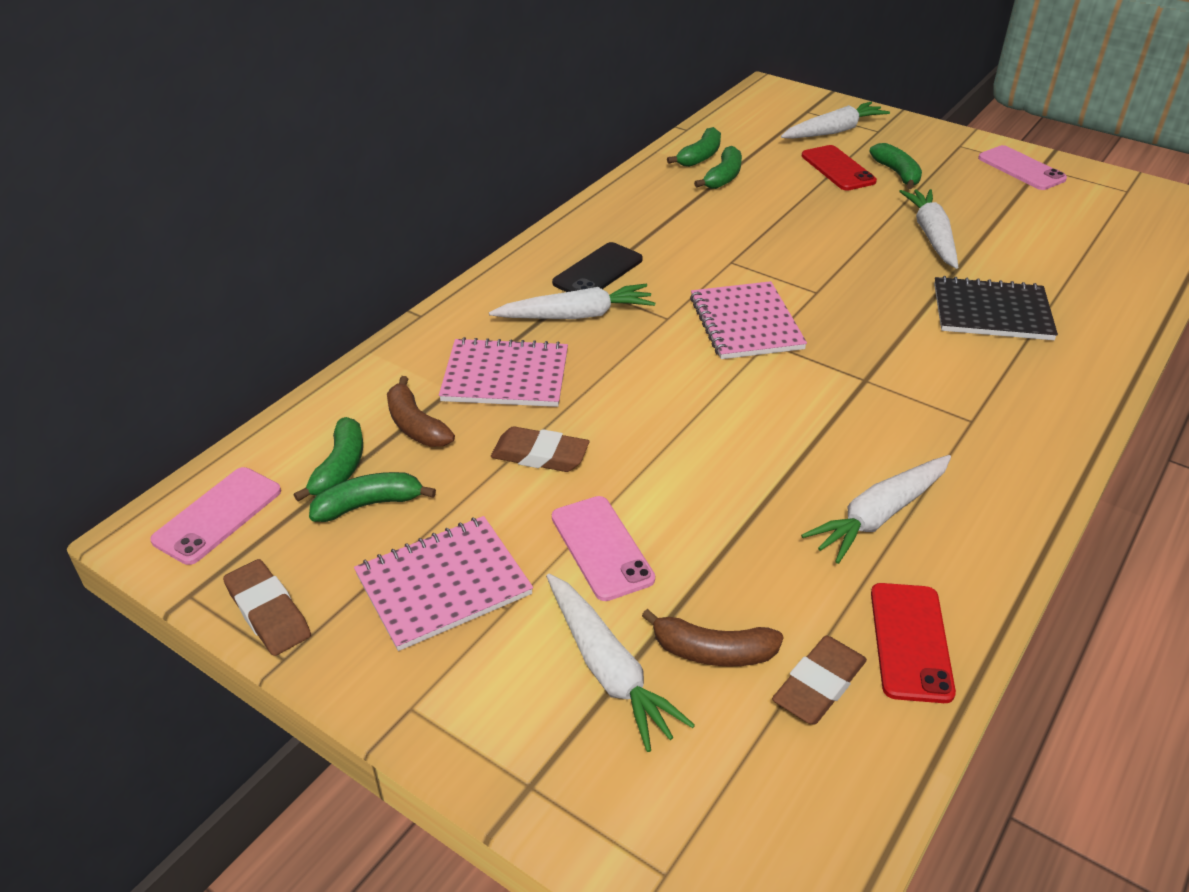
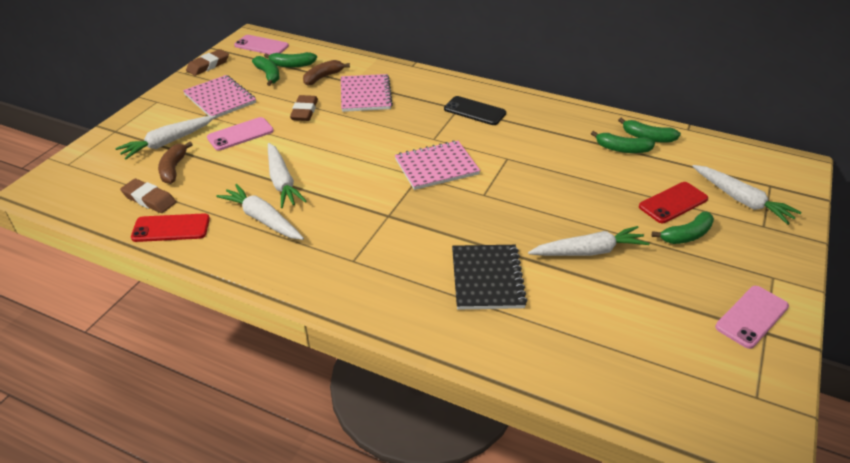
camera: 80 degrees right, 0 degrees up
(576, 315) = (426, 109): white carrot -> white carrot (282, 182)

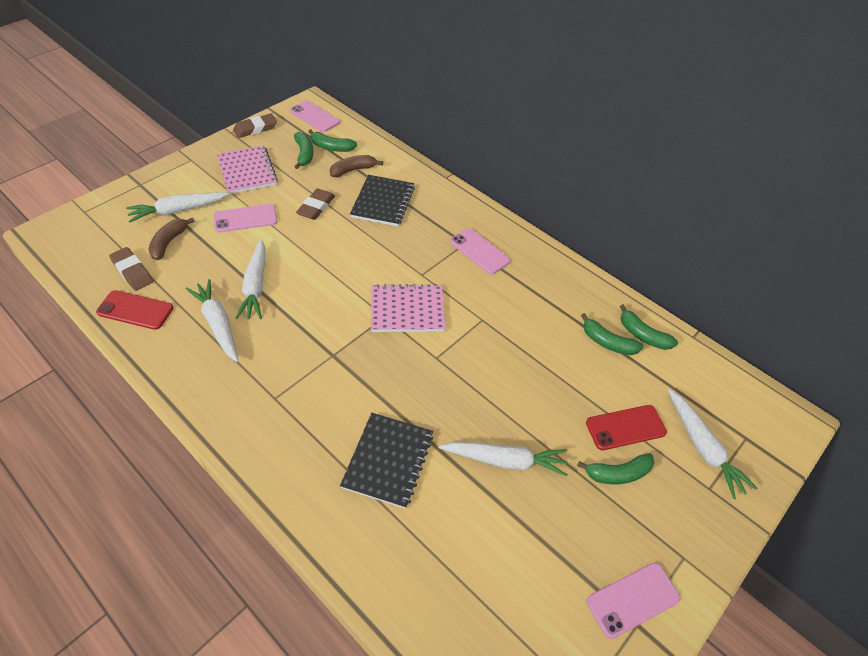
camera: 15 degrees right, 10 degrees up
(365, 95) = (383, 202): pink notebook -> black notebook
(474, 111) = (479, 251): black phone -> pink phone

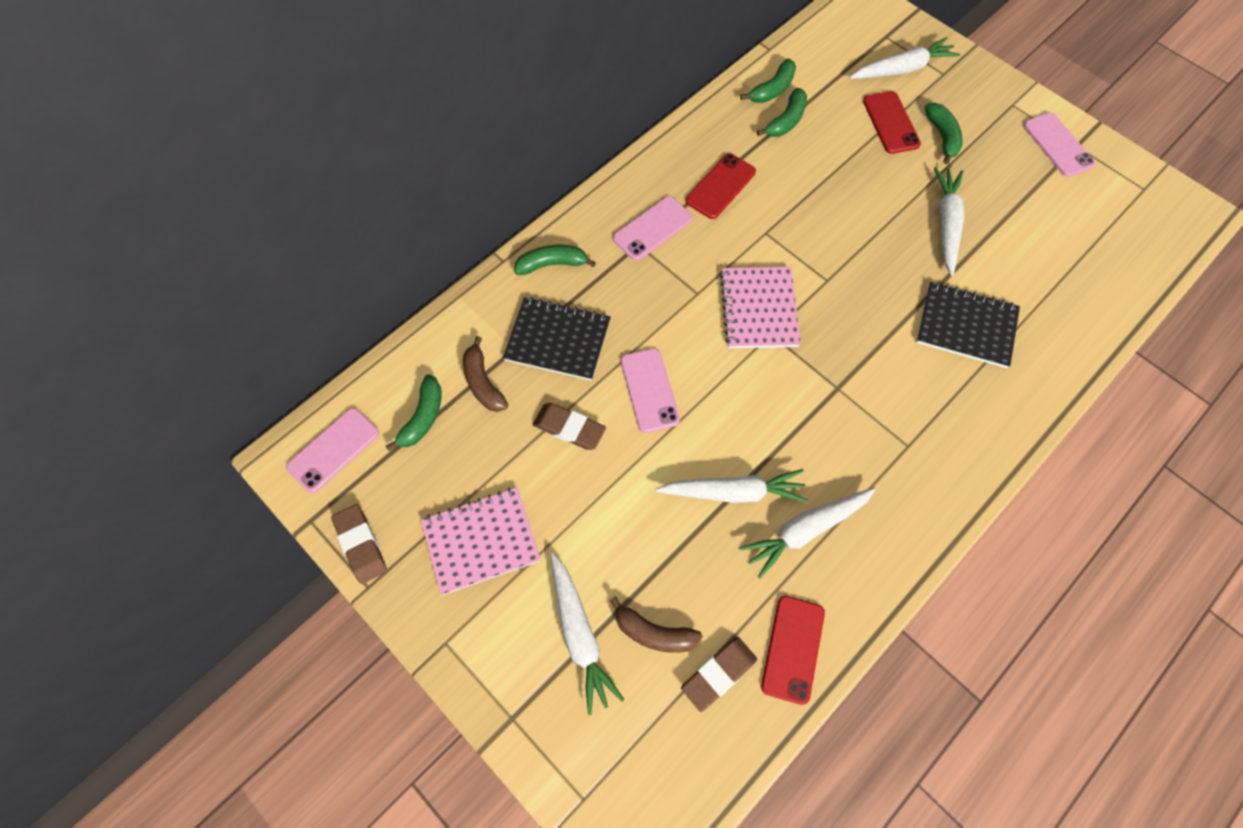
camera: 85 degrees left, 15 degrees up
(245, 218) = (596, 526): pink phone -> pink phone (649, 390)
(304, 154) = (439, 457): green banana -> green banana (552, 264)
(526, 293) = (721, 186): none -> red phone

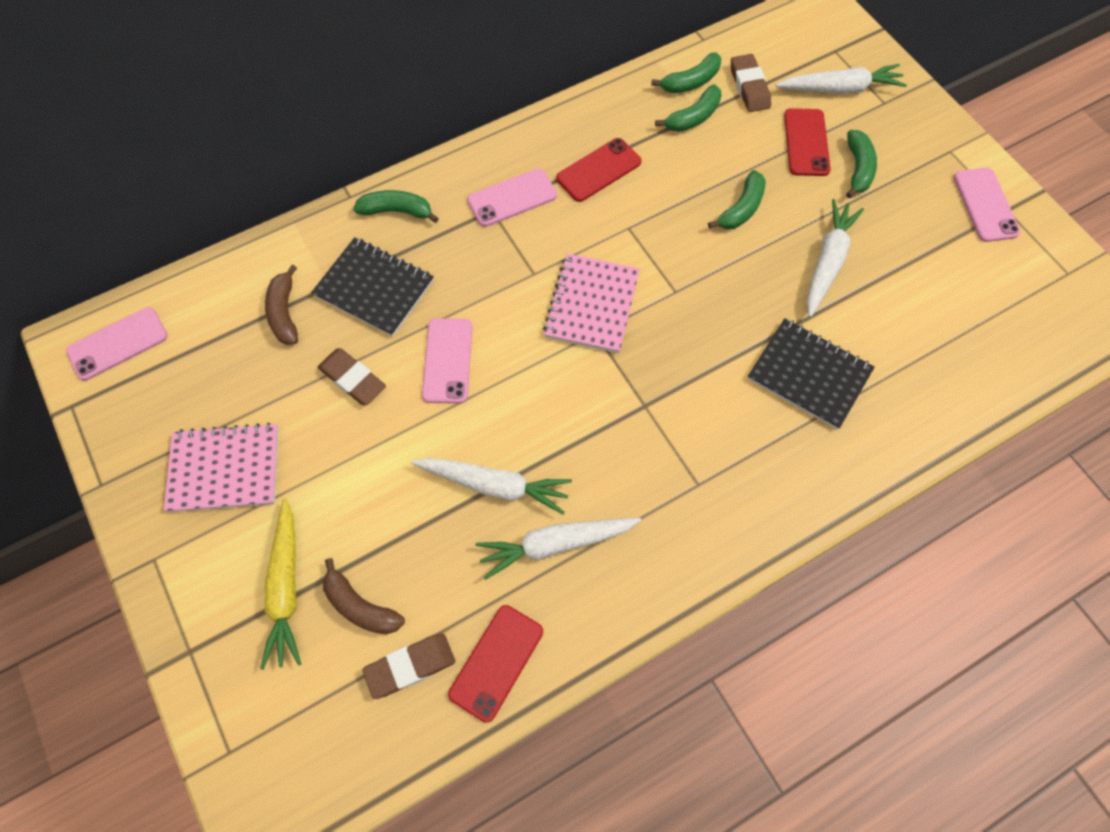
camera: 15 degrees right, 0 degrees up
(361, 545) = (109, 443): brown eraser -> brown eraser (749, 87)
(423, 417) = (214, 333): green banana -> green banana (741, 209)
(579, 635) = (286, 588): white carrot -> yellow carrot

